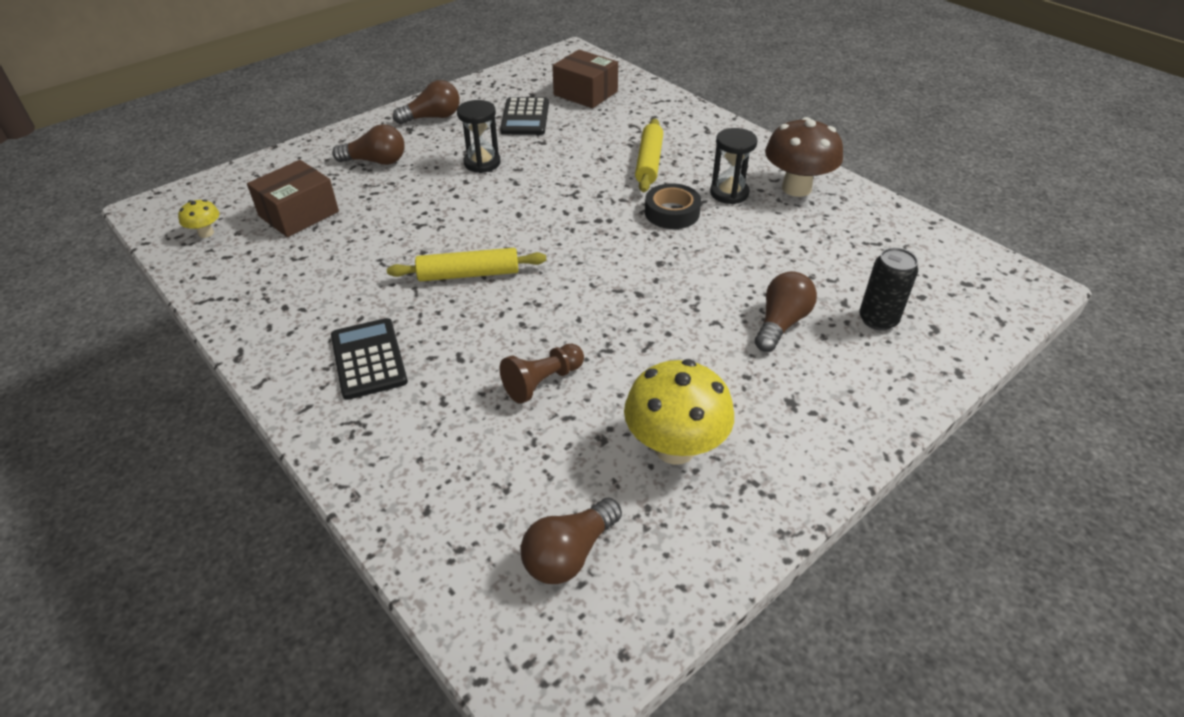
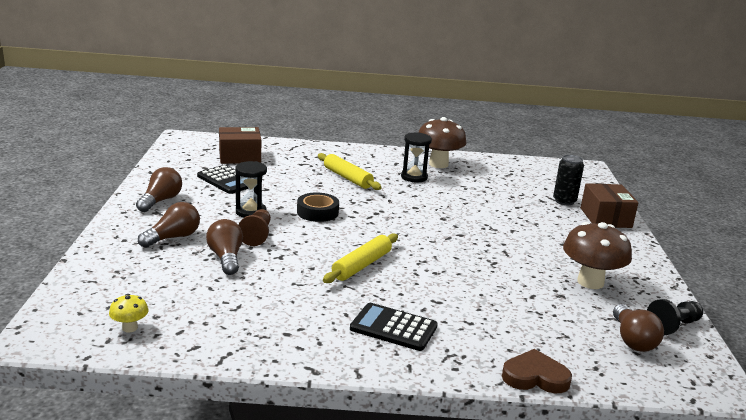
camera: 50 degrees left, 20 degrees down
(299, 214) = (181, 286): brown box -> brown box (605, 218)
(381, 507) = (535, 377): none -> brown heart
(542, 382) = (494, 289): brown pawn -> brown pawn (257, 235)
(661, 580) = (673, 326): none -> black pawn
(672, 212) = (405, 195): black tape -> black tape (317, 212)
(675, 447) = (590, 282): yellow mushroom -> brown mushroom
(781, 323) = (536, 218): brown light bulb -> brown light bulb (226, 258)

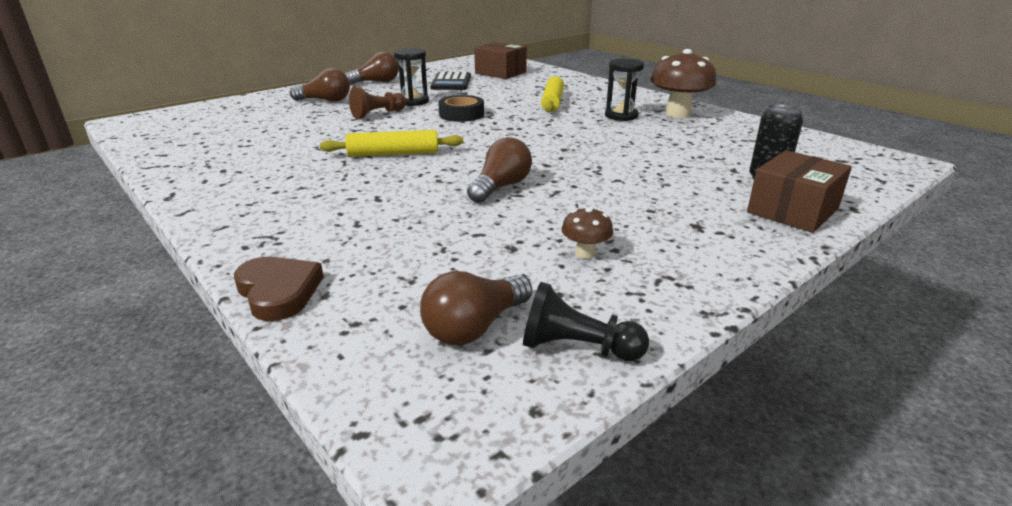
camera: 50 degrees right, 5 degrees up
(130, 328) = (169, 133): yellow mushroom -> none
(226, 258) = (321, 119): brown light bulb -> brown light bulb (501, 187)
(393, 328) = (291, 198): black calculator -> none
(590, 282) = (585, 253): brown mushroom -> brown mushroom, size x0.48

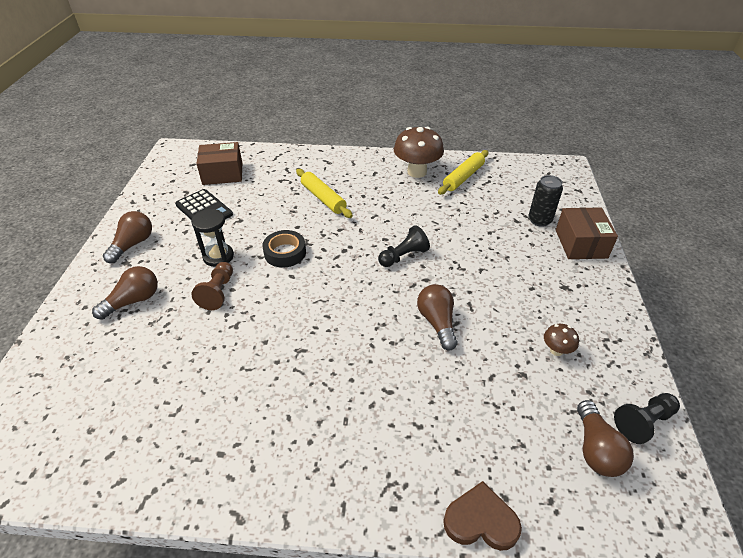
camera: 45 degrees left, 15 degrees up
(393, 154) = (317, 335): yellow rolling pin -> yellow rolling pin (463, 177)
(555, 147) = (403, 256): none -> black pawn
(621, 116) = (390, 193): black hourglass -> none

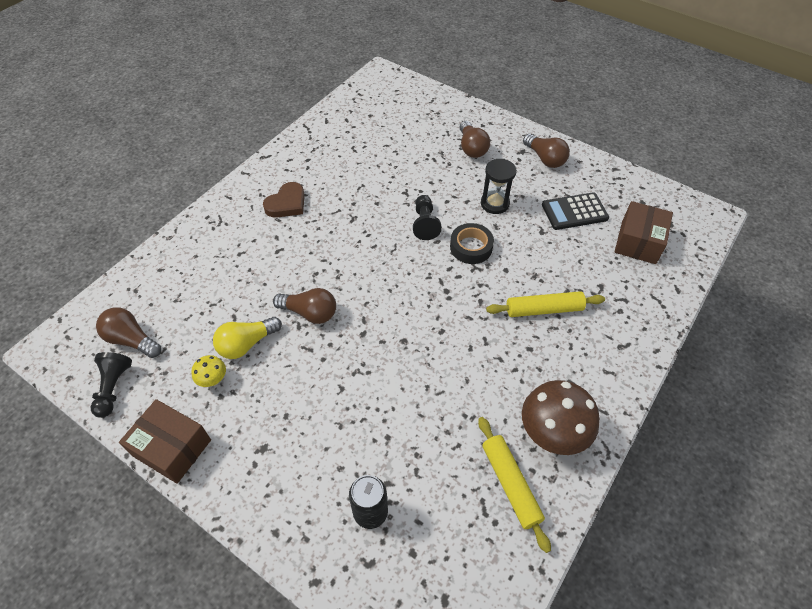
camera: 120 degrees right, 10 degrees up
(218, 292) = (448, 192): brown pawn -> none
(403, 256) = (405, 333): black pawn -> black pawn (425, 223)
(480, 521) = (162, 250): brown heart -> brown heart (287, 203)
(506, 348) = (247, 344): none -> yellow light bulb
(556, 350) = (213, 380): brown mushroom -> yellow mushroom
(581, 244) = (302, 525): brown box -> brown box (172, 448)

